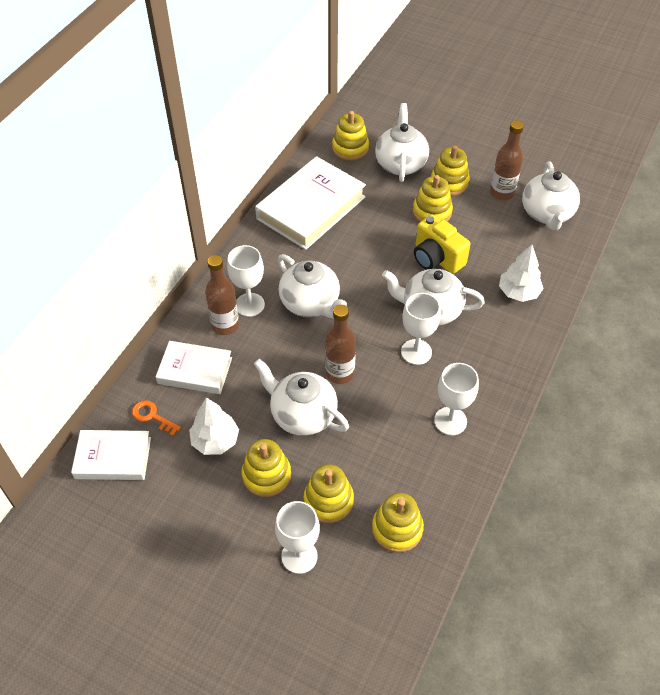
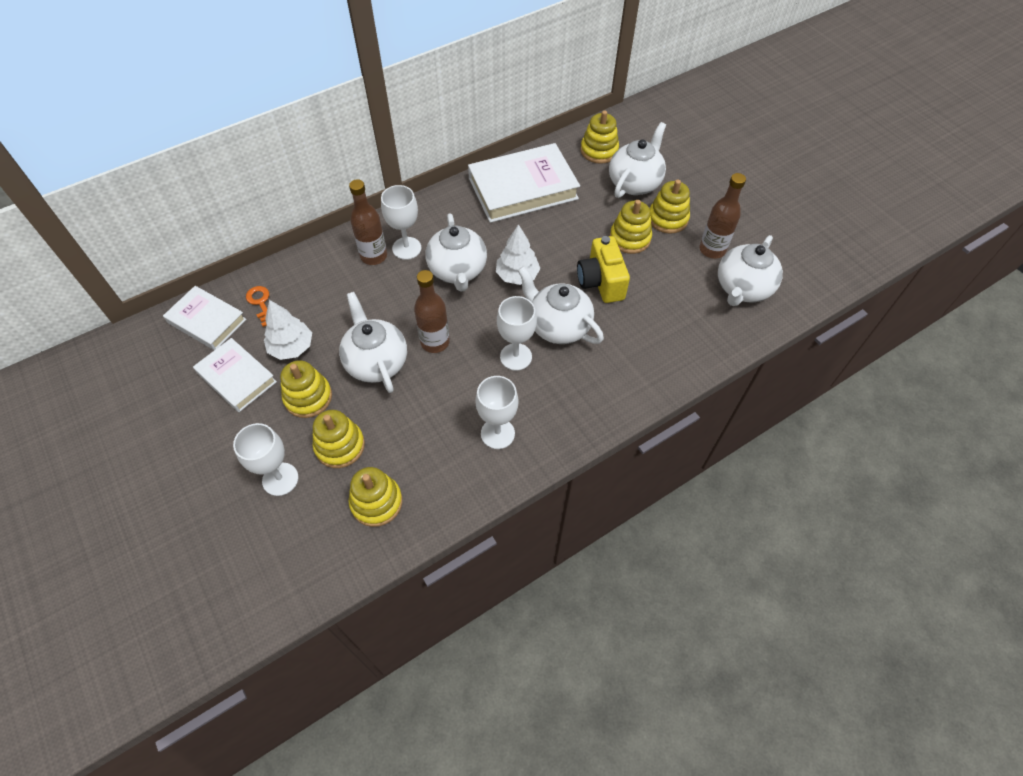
camera: 30 degrees right, 5 degrees up
(195, 370) = (321, 282): white book -> white book (237, 377)
(518, 292) = (655, 349): white tree -> white tree (517, 275)

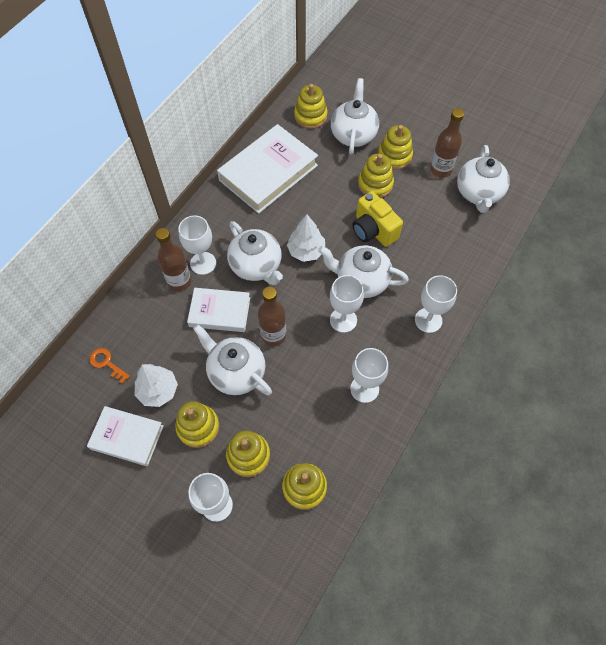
camera: 25 degrees left, 5 degrees up
(207, 321) = (69, 399): white book -> white book (220, 312)
(608, 394) = (428, 320): none -> white goblet

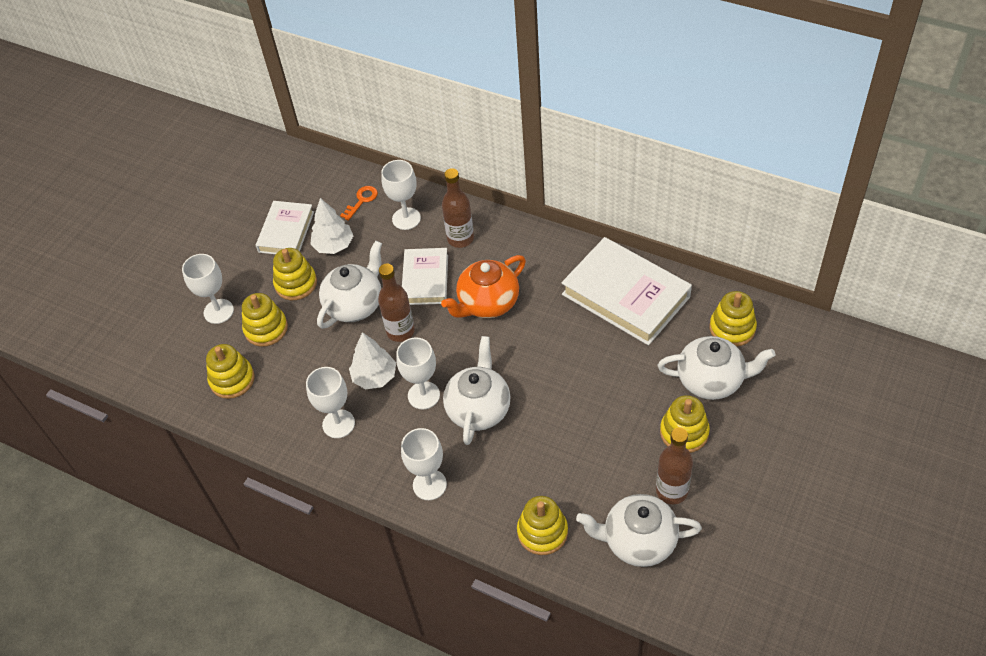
camera: 90 degrees right, 10 degrees down
(203, 263) = (486, 255): white goblet -> white goblet (406, 219)
(256, 266) = (487, 303): white teapot -> orange teapot
(306, 251) = (514, 348): white tree -> white tree (374, 377)
(373, 230) = (555, 416): yellow camera -> none
(375, 184) = (630, 413): yellow stacking toy -> yellow stacking toy (542, 532)

